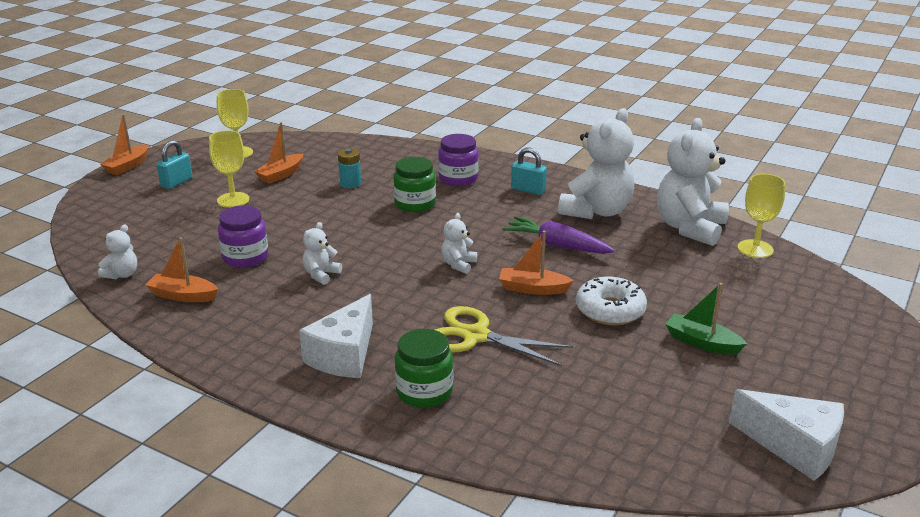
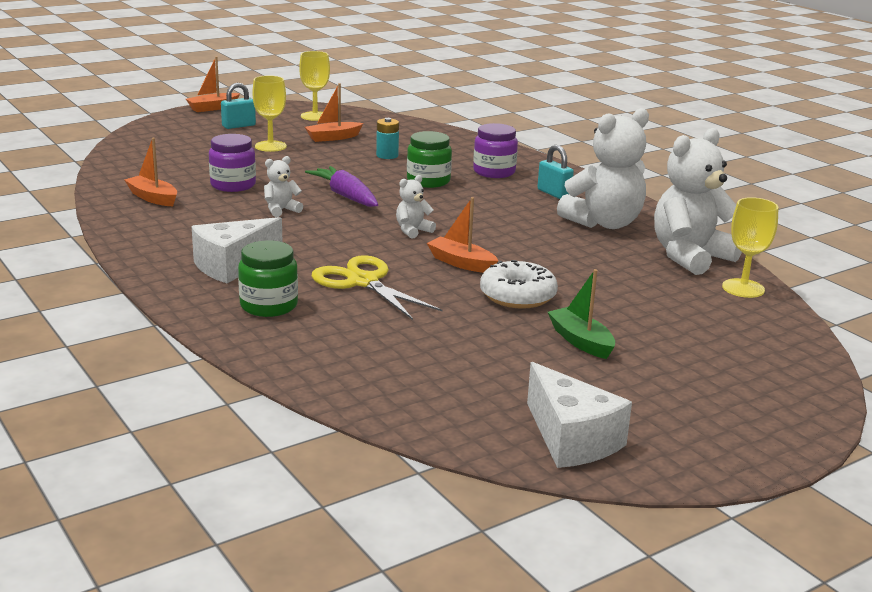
camera: 25 degrees right, 5 degrees down
(122, 274) = (123, 175): white teddy bear -> none
(556, 245) = (528, 238): purple carrot -> purple carrot (345, 196)

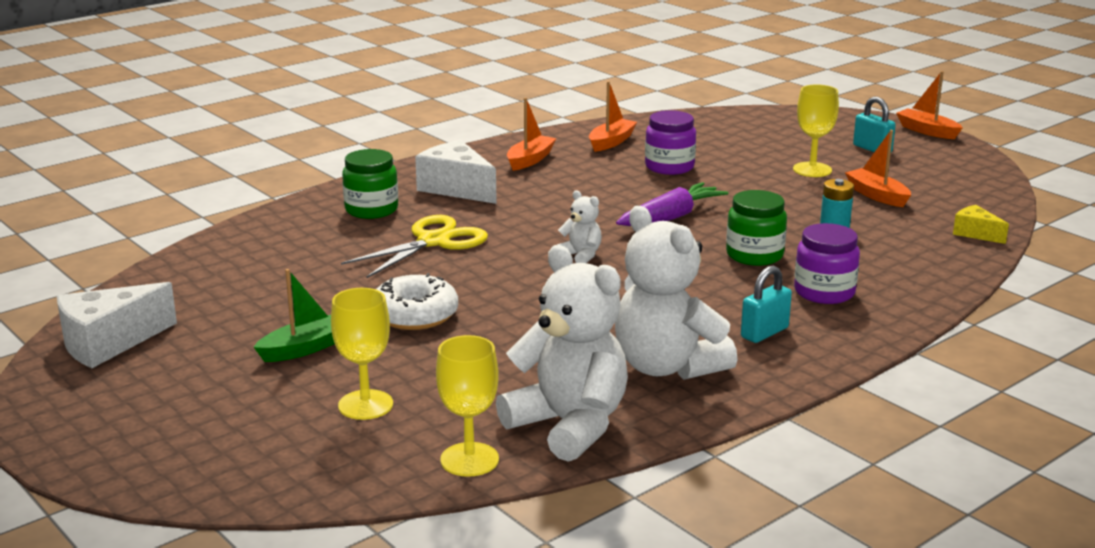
camera: 85 degrees right, 0 degrees up
(281, 210) = (609, 193): white teddy bear -> none
(315, 116) = (955, 180): yellow goblet -> yellow goblet (365, 405)
(410, 126) = (975, 233): none -> yellow cheese
(461, 263) = (496, 284): orange boat -> orange boat (530, 160)

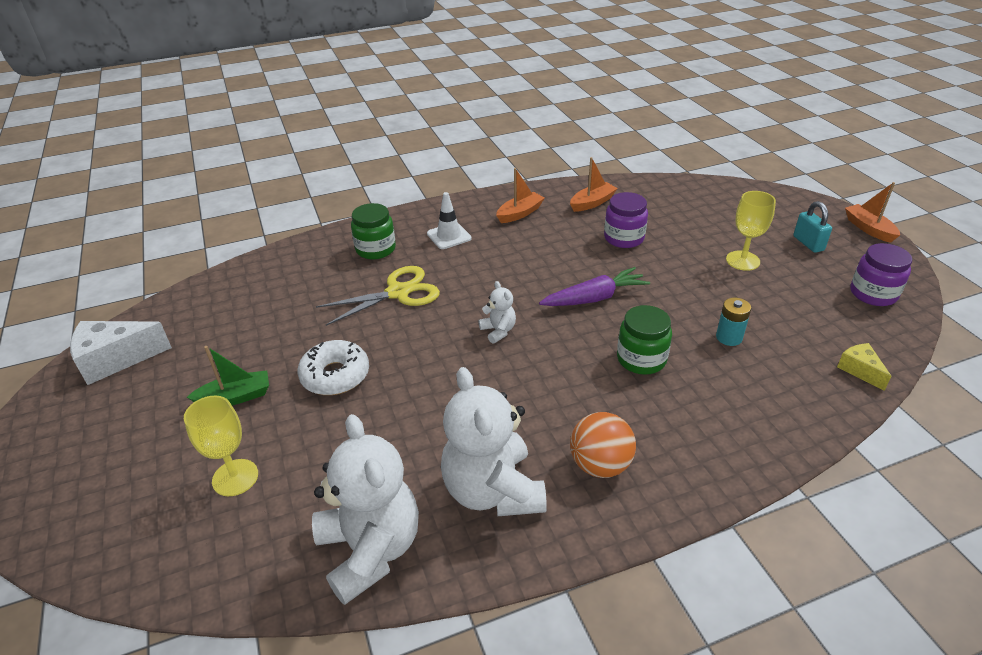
camera: 20 degrees right, 15 degrees up
(456, 188) = (449, 236): white cheese -> white traffic cone
(469, 460) = (268, 573): yellow goblet -> none
(764, 333) = (600, 465): turquoise padlock -> orange ball
(824, 292) = (680, 421): purple jar -> purple jar (873, 294)
(877, 195) = (786, 303): orange boat -> none

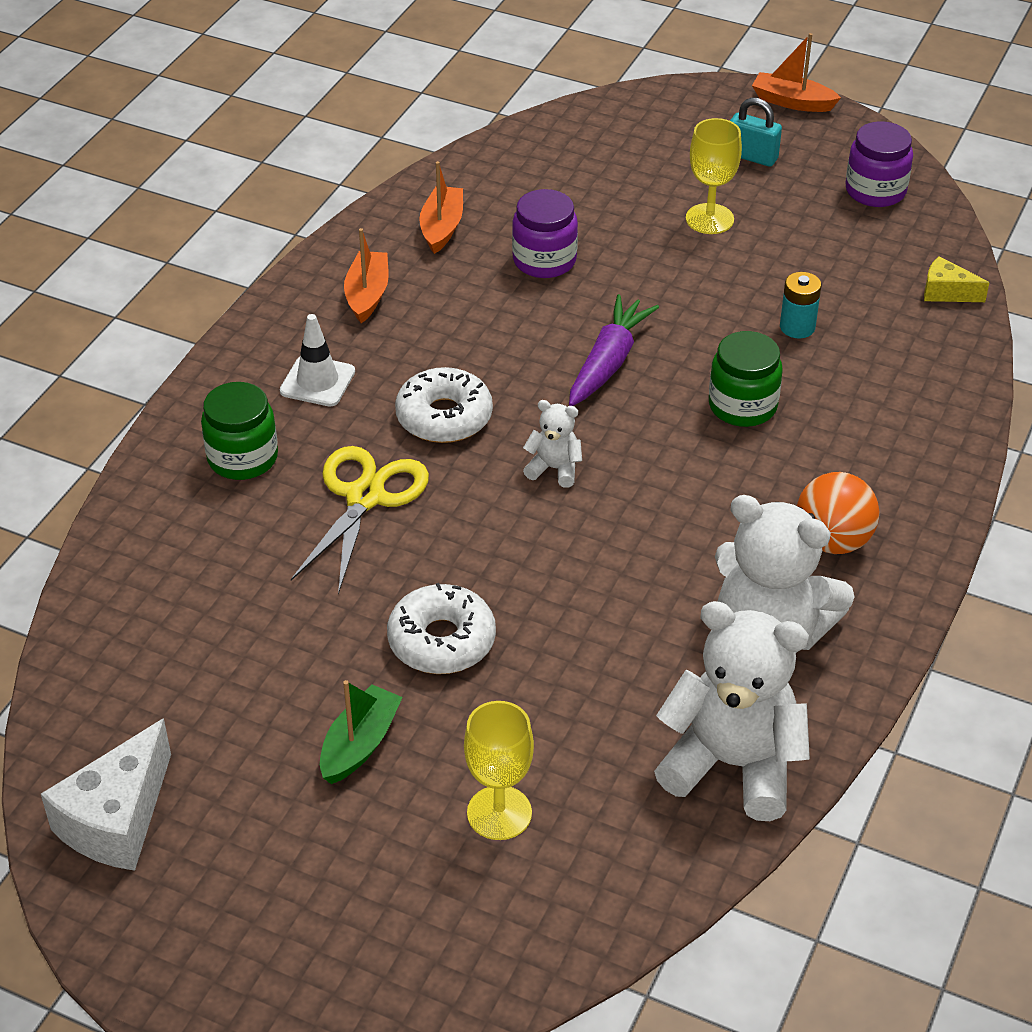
camera: 45 degrees left, 5 degrees up
(480, 279) = (444, 417): none -> white donut

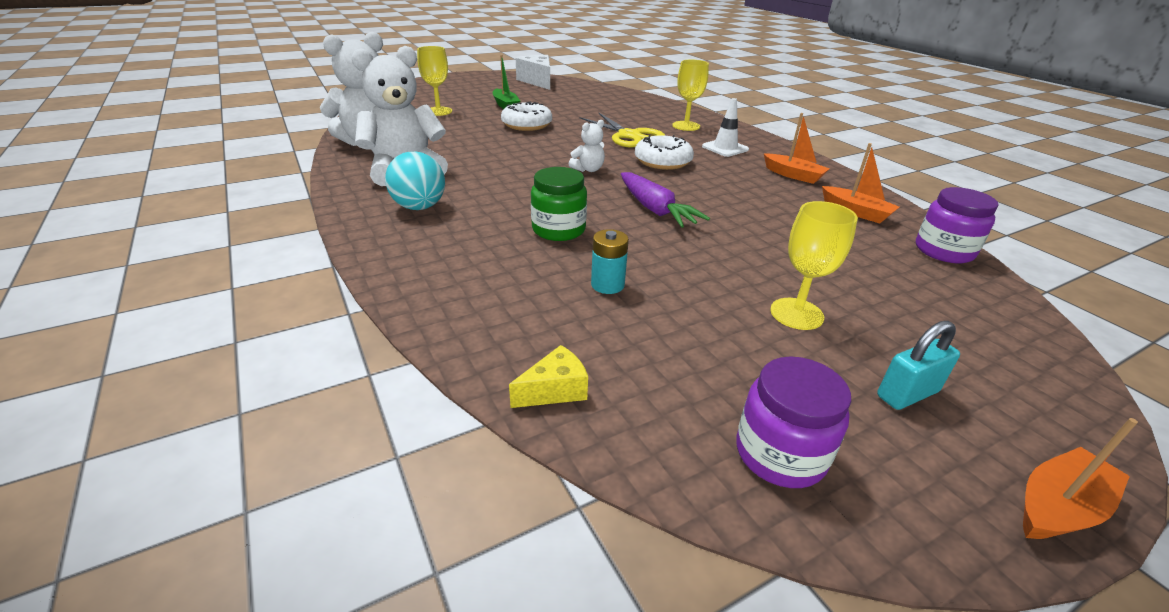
camera: 125 degrees right, 10 degrees down
(242, 458) = (686, 126): green jar -> yellow goblet
(544, 260) = (788, 229): purple jar -> purple jar (943, 251)
(832, 541) = (419, 207): orange ball -> turquoise ball

